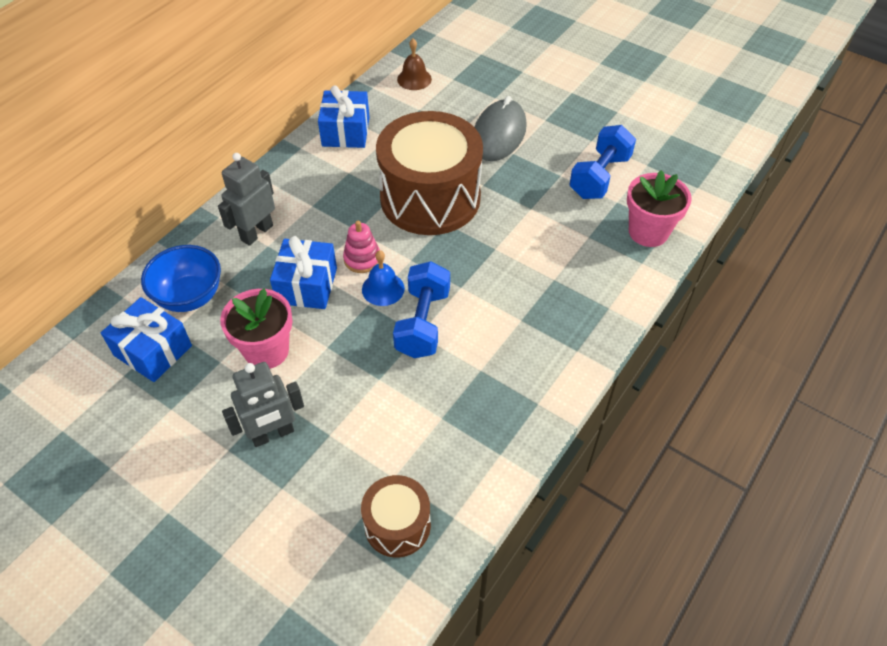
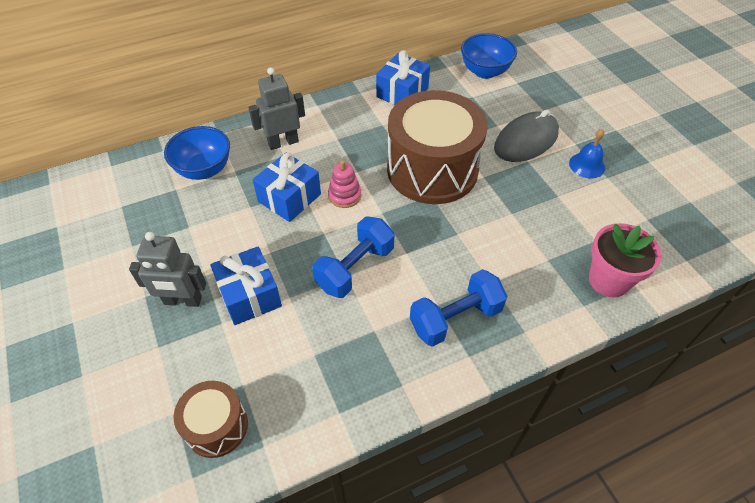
camera: 30 degrees right, 0 degrees up
(153, 350) = (152, 197): blue gift -> blue gift (250, 295)
(266, 351) = (225, 234): pink flower pot -> none
(383, 289) = (344, 226): blue bell -> blue bell (587, 165)
(414, 79) = (485, 72): brown bell -> blue bowl
(599, 177) = (594, 211): blue dumbbell -> blue dumbbell (455, 318)

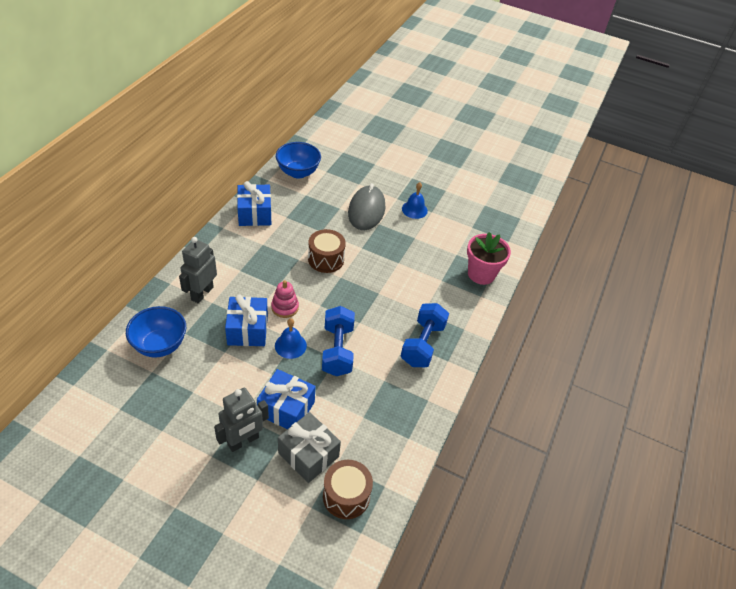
camera: 45 degrees left, 5 degrees down
(224, 356) = (308, 454): none -> grey gift
(314, 236) = (290, 345): none -> blue bell
(432, 169) = (326, 259): brown drum -> brown drum, size x0.50

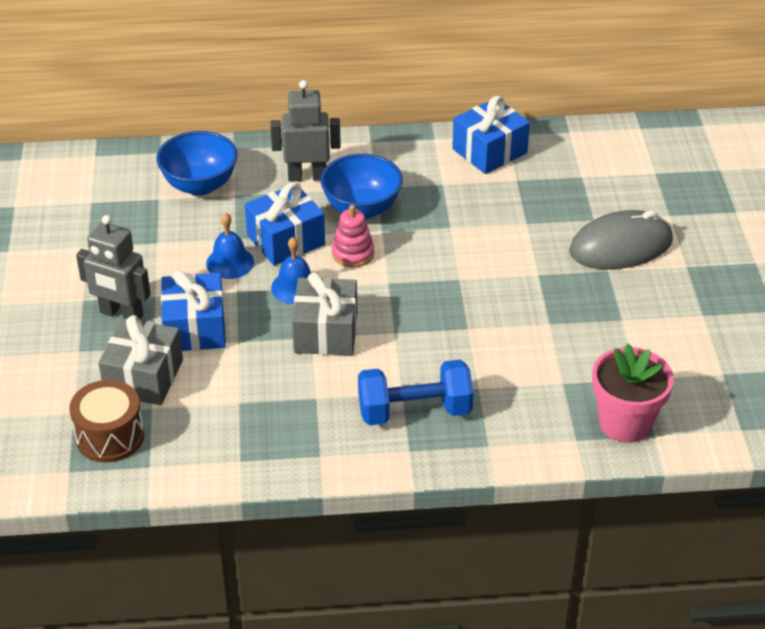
camera: 65 degrees right, 5 degrees down
(298, 172) = (618, 149): blue bowl -> blue bowl (361, 209)
(326, 259) = (477, 251): brown drum -> none
(337, 350) = (326, 332): blue dumbbell -> grey gift
(414, 209) = (684, 294): blue bell -> blue bell (230, 262)

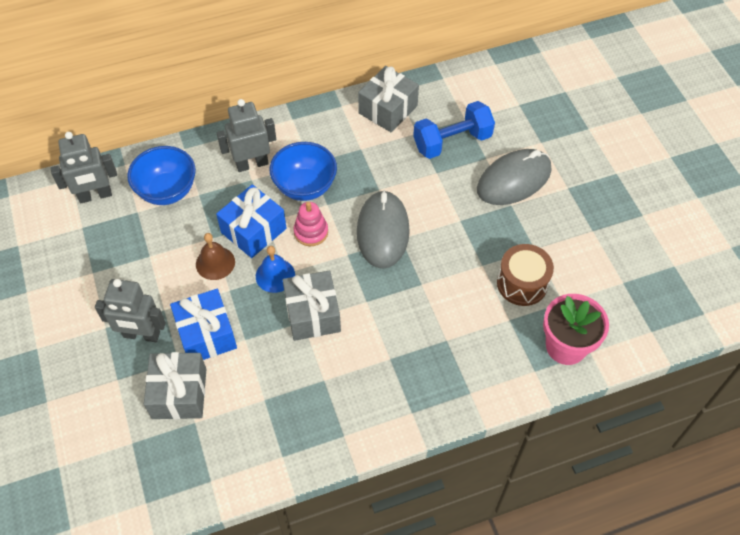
camera: 15 degrees left, 15 degrees up
(110, 436) = (169, 459): brown drum -> brown drum (522, 283)
(117, 175) = (95, 196): none -> grey robot
(230, 262) = (215, 263): blue bell -> brown bell
(414, 411) = (404, 374): blue dumbbell -> blue dumbbell (452, 142)
(439, 268) = (383, 231): none -> grey mouse
(489, 151) = (388, 109): blue gift -> grey gift

